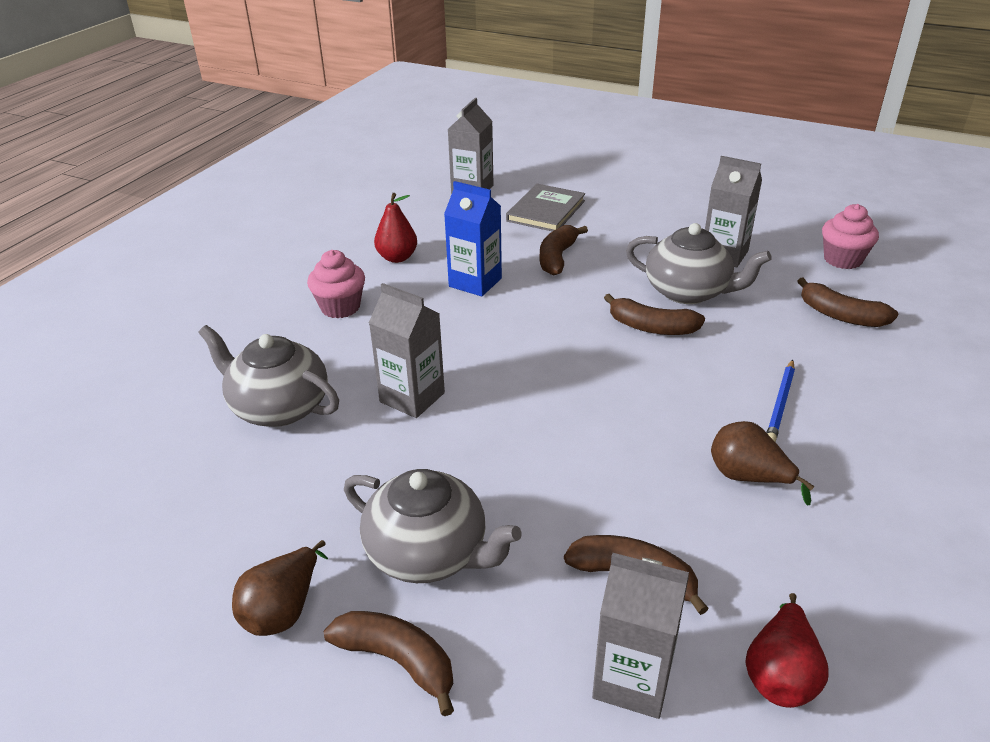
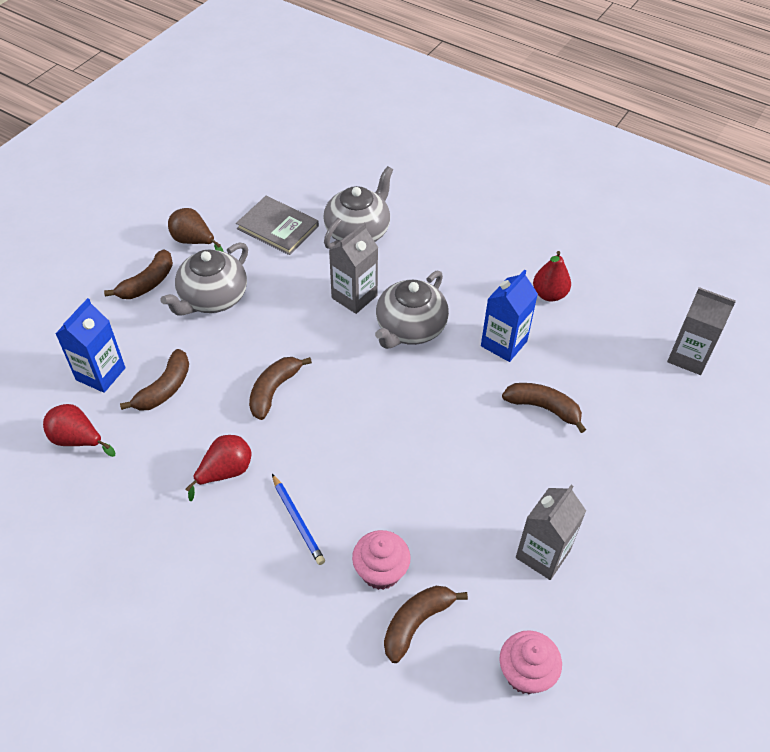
camera: 95 degrees right, 15 degrees up
(340, 307) = (474, 259): pink cupcake -> pink cupcake (381, 571)
(546, 211) = (641, 413): grey book -> grey book (278, 227)
(632, 680) = (100, 374): grey carton -> blue carton
(651, 327) = (418, 457): brown banana -> brown banana (274, 390)
(688, 292) = (473, 501): grey teapot -> grey teapot (410, 328)
(748, 477) = (225, 472): brown pear -> red pear
(780, 404) = (298, 521): blue pencil -> blue pencil turned 150 degrees counterclockwise

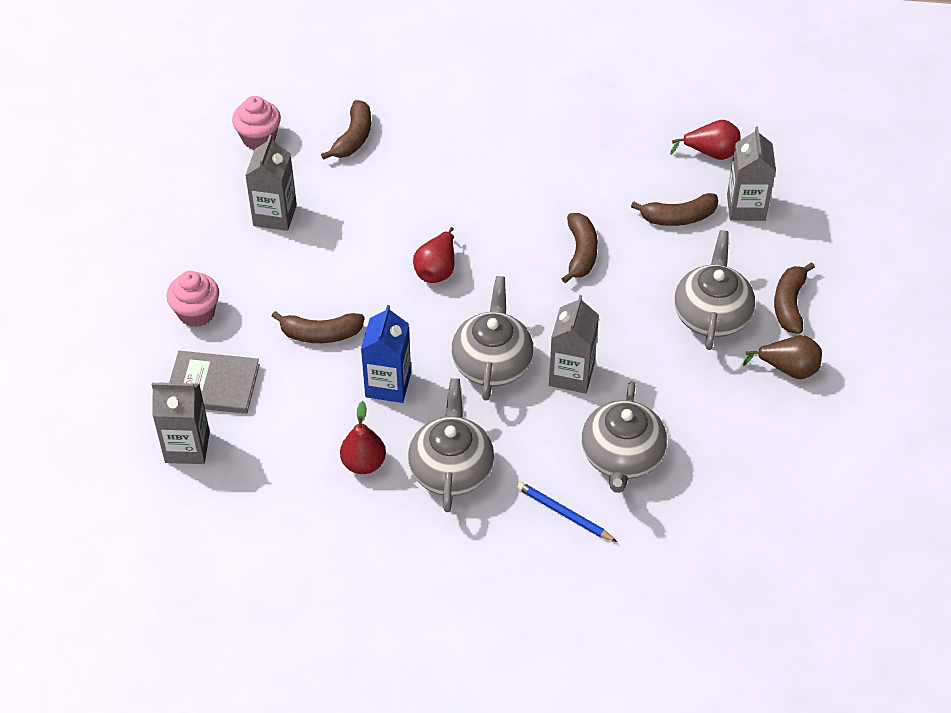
camera: 155 degrees right, 0 degrees up
(100, 374) = (746, 207): blue carton -> grey carton
(165, 388) = (678, 217): brown banana -> brown banana turned 105 degrees counterclockwise
(225, 472) = (570, 176): red pear -> red pear (437, 269)
(278, 227) = (715, 424): grey book -> grey book (213, 385)
(298, 521) = (485, 165): blue pencil -> blue pencil (564, 513)
(381, 571) = (398, 158): pink cupcake -> pink cupcake (196, 313)
(485, 267) = (451, 469): none -> grey teapot

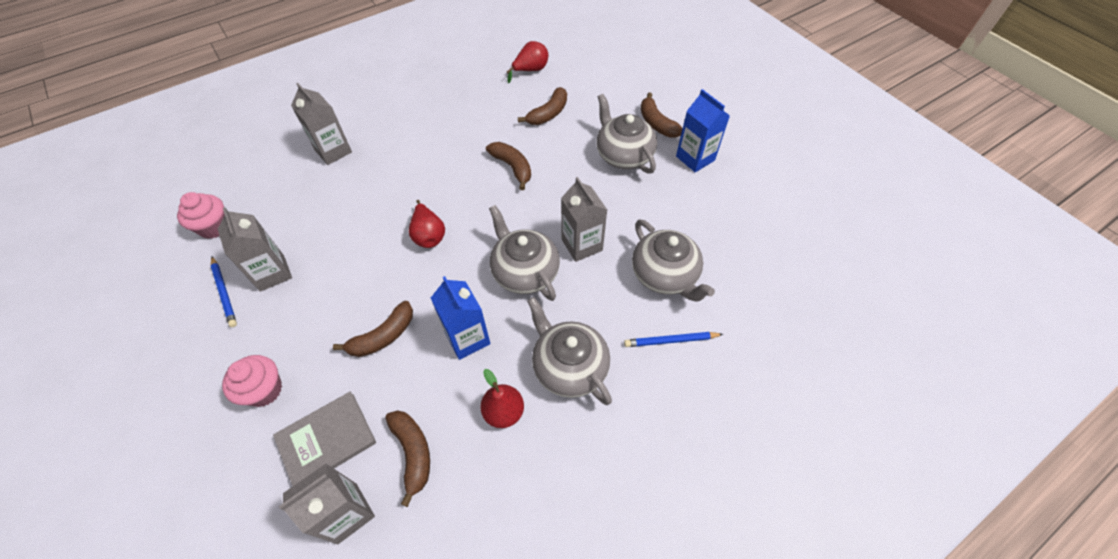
camera: 40 degrees left, 5 degrees up
(224, 208) = (224, 293): none -> blue pencil
(353, 138) = (290, 186): brown banana -> brown banana (413, 453)
(746, 207) = (579, 87): grey carton -> grey carton (333, 151)
(788, 369) = (695, 158): brown pear -> blue carton

